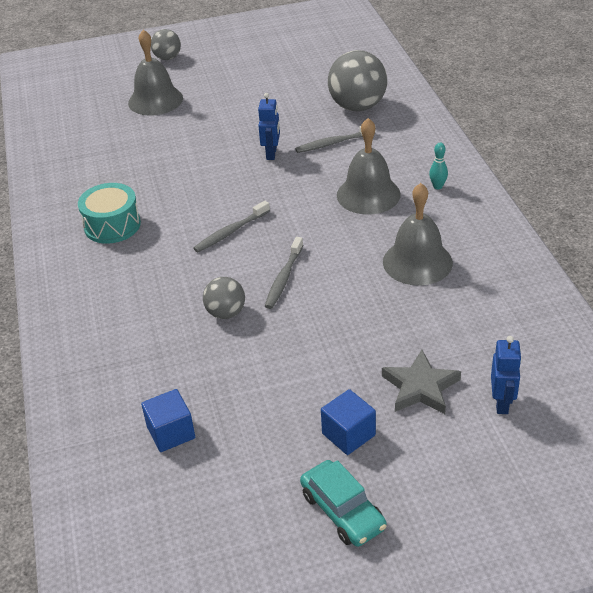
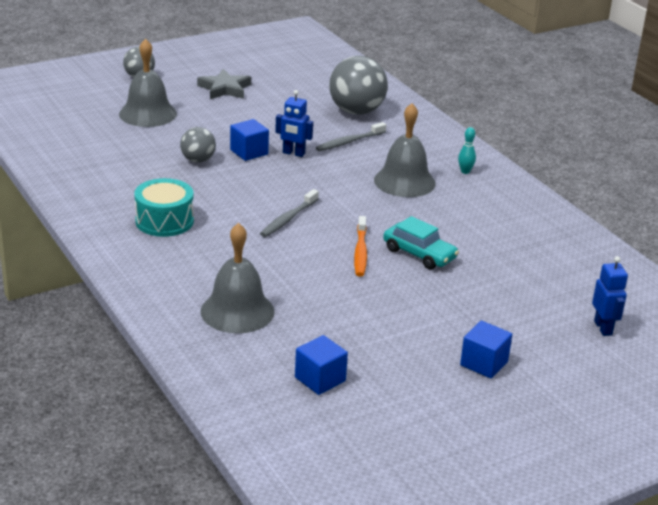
camera: 20 degrees left, 10 degrees down
(226, 313) = (320, 283): grey ball -> grey ball (198, 160)
(229, 150) = (249, 152): none -> blue cube
(271, 154) = (293, 153): blue robot -> blue robot turned 120 degrees clockwise
(284, 278) = (360, 252): grey toothbrush -> orange toothbrush
(342, 511) = (508, 419): turquoise car -> turquoise car (419, 254)
(417, 262) = (477, 230): grey bell -> grey bell (237, 311)
(420, 387) = (528, 323): grey star -> grey star (225, 89)

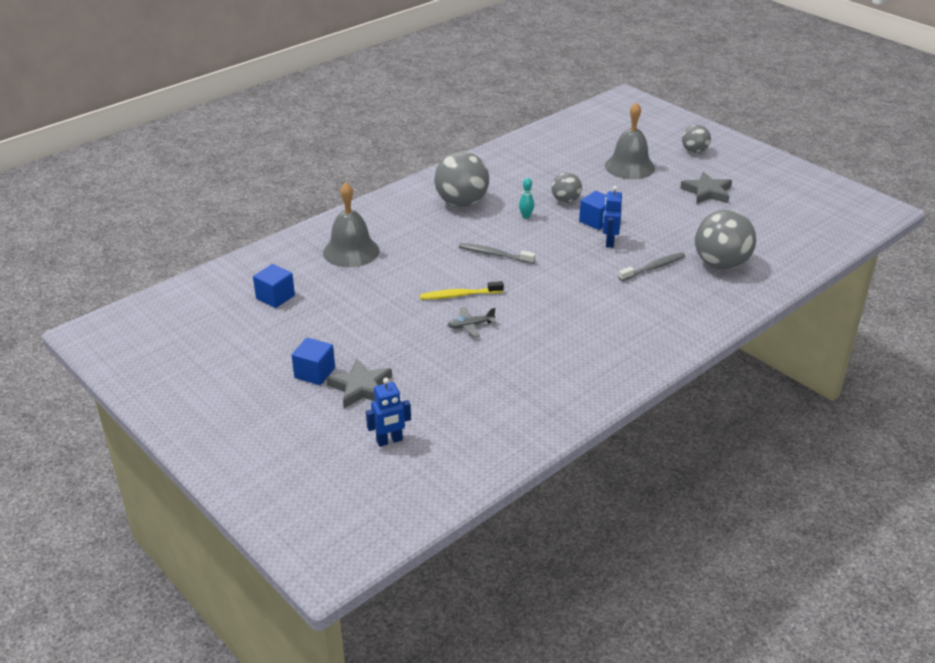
camera: 80 degrees right, 5 degrees up
(164, 221) = (461, 203): turquoise drum -> grey ball
(349, 142) = (653, 268): grey toothbrush -> grey toothbrush turned 105 degrees clockwise
(360, 252) = (459, 295): orange toothbrush -> yellow toothbrush
(404, 181) = (597, 306): grey bell -> none
(419, 254) = (470, 326): turquoise car -> grey plane
(465, 171) = (641, 340): turquoise bowling pin -> turquoise bowling pin (526, 216)
(515, 335) = (361, 387): none -> grey star

